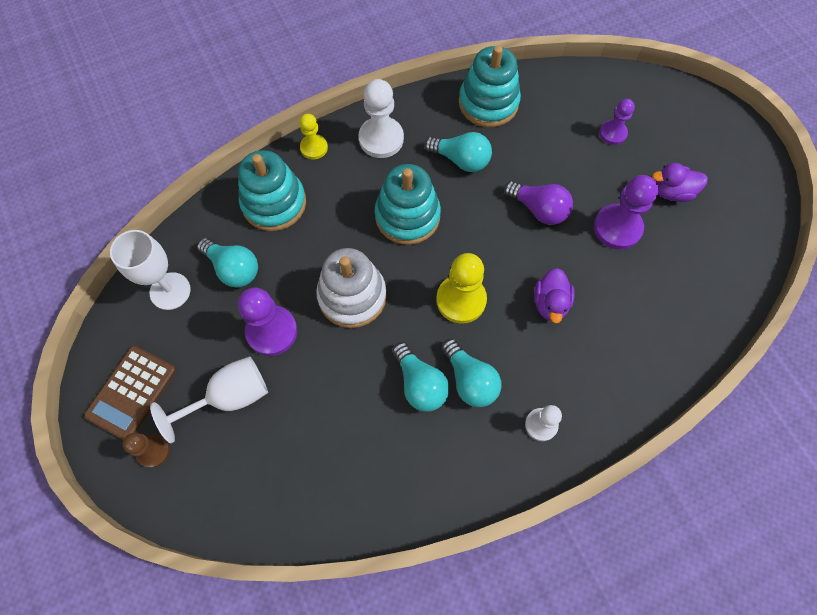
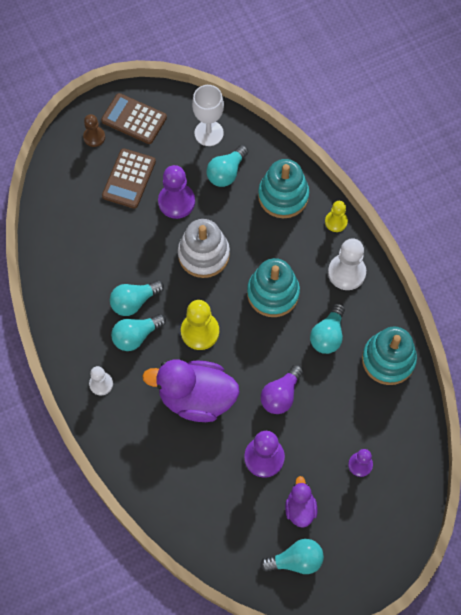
camera: 90 degrees right, 0 degrees up
(229, 397) = (129, 179): white goblet -> brown calculator
(550, 303) = (196, 398): purple duck -> purple duck, size x1.97
(731, 197) = (296, 560): none -> turquoise light bulb

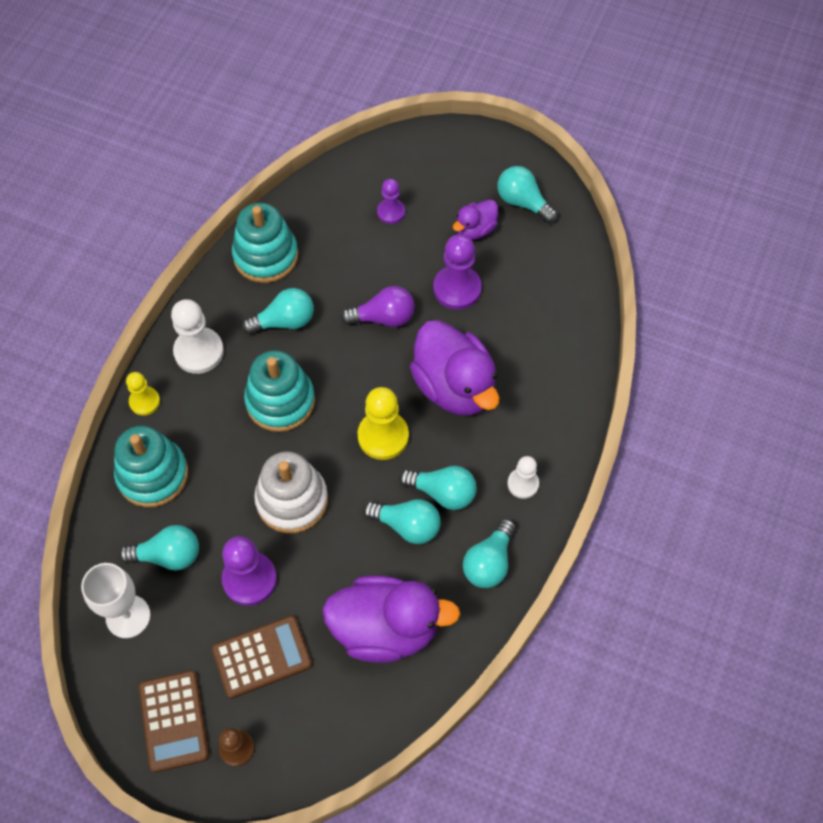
camera: 130 degrees left, 5 degrees down
(74, 327) = (489, 562): none -> turquoise light bulb
(88, 247) = (385, 628): none -> purple duck

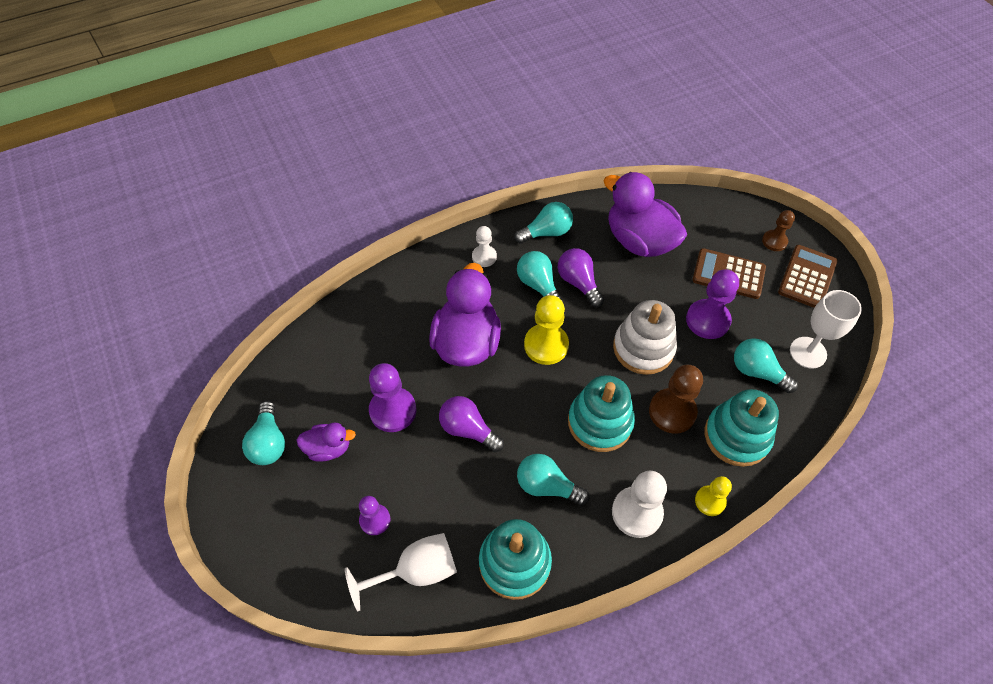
camera: 140 degrees left, 5 degrees down
(224, 456) = (672, 412): none -> brown pawn
(330, 204) = (416, 571): none -> white goblet
(407, 525) = (578, 283): turquoise light bulb -> purple light bulb

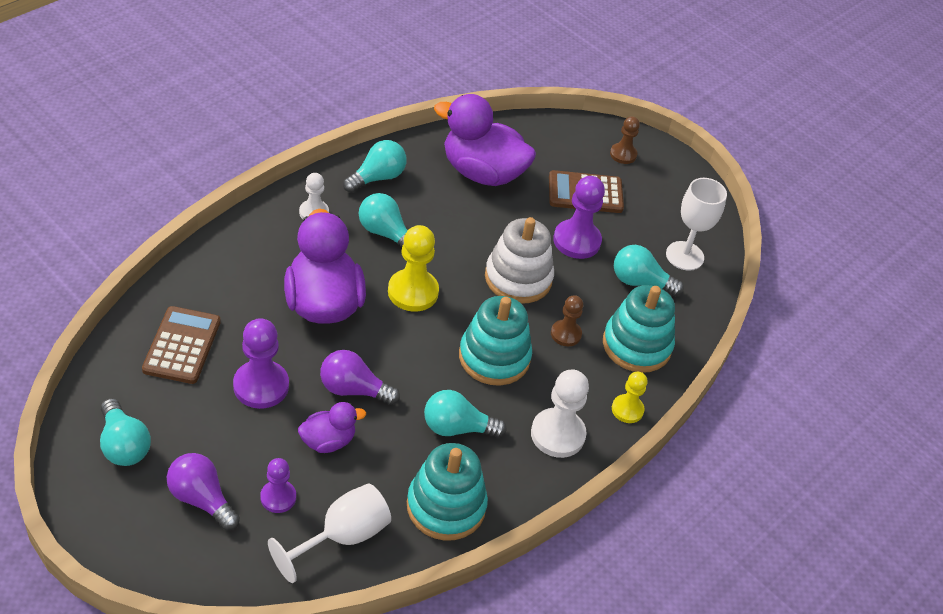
camera: 25 degrees left, 10 degrees down
(328, 448) = (198, 437): purple duck -> purple duck (328, 441)
(578, 283) = (429, 224): purple light bulb -> purple light bulb (202, 499)
(672, 412) = (566, 334): brown pawn -> brown pawn, size x0.60
(807, 277) = (665, 184): brown calculator -> brown calculator (182, 345)

